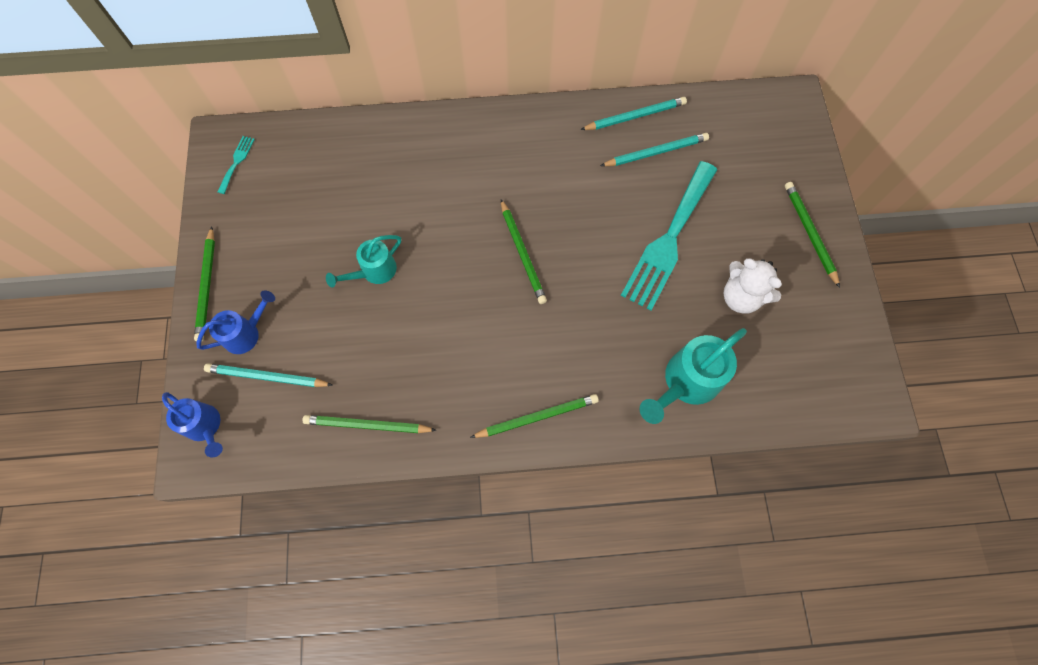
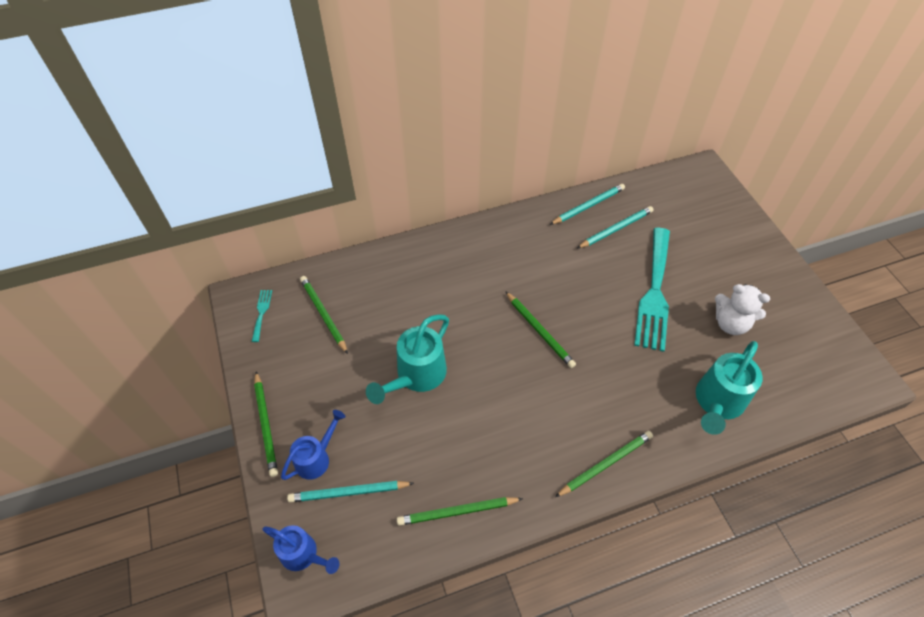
camera: 15 degrees left, 15 degrees down
(374, 272) = (416, 376): turquoise watering can -> turquoise watering can, size x1.57
(809, 233) = (760, 263): green pencil -> green pencil (323, 314)

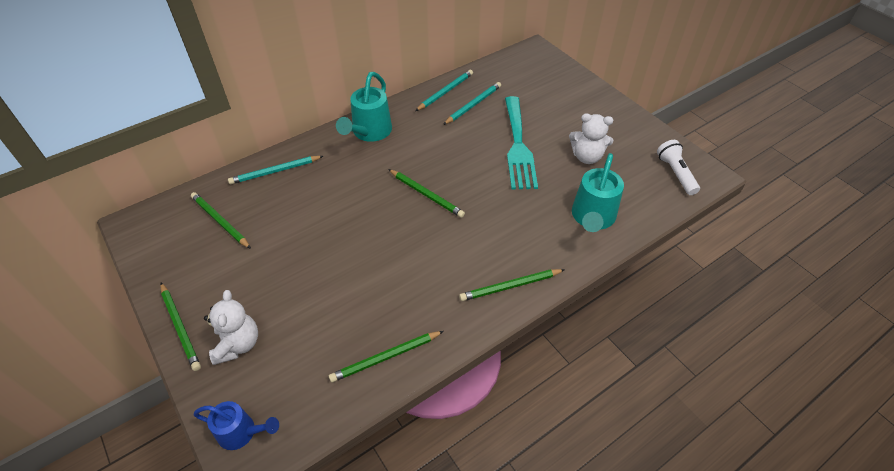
camera: 15 degrees left, 5 degrees down
(261, 312) = (157, 232): turquoise fork -> none
(316, 458) = (238, 344): blue watering can -> white teddy bear
(349, 492) = (276, 366): turquoise pencil -> turquoise pencil (275, 171)
(416, 376) = (321, 253): turquoise watering can -> turquoise watering can (369, 132)
(605, 464) = (510, 286): green pencil -> green pencil turned 150 degrees counterclockwise
(831, 368) = (675, 173): none -> white flashlight

